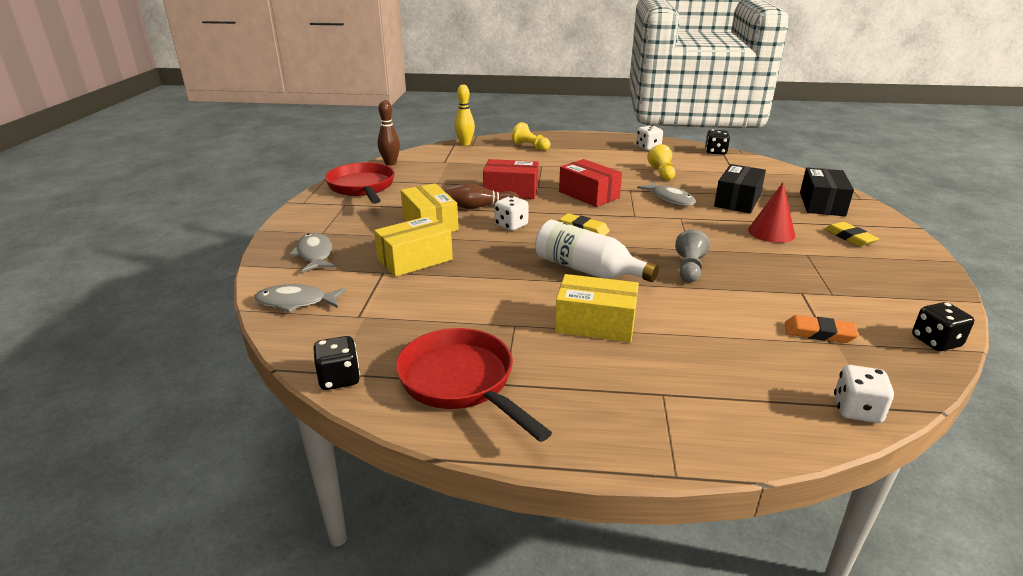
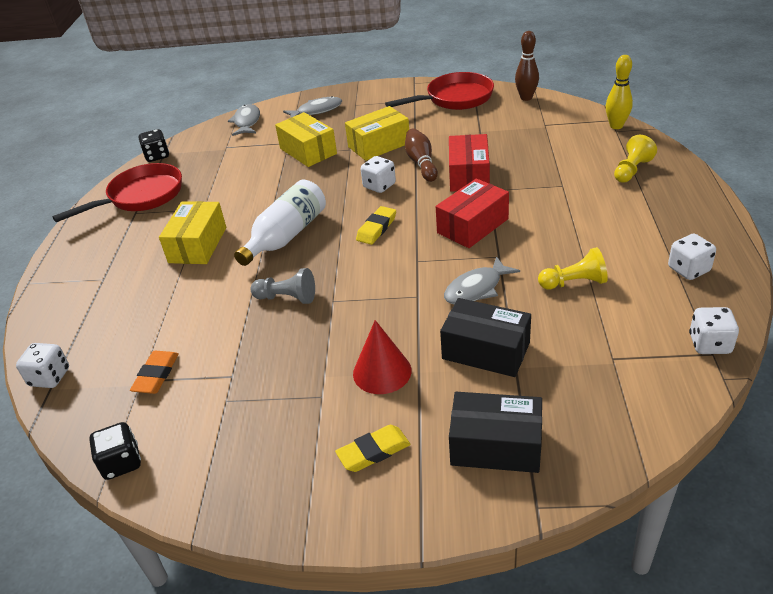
camera: 90 degrees right, 10 degrees up
(715, 152) = (709, 344): black dice -> white dice

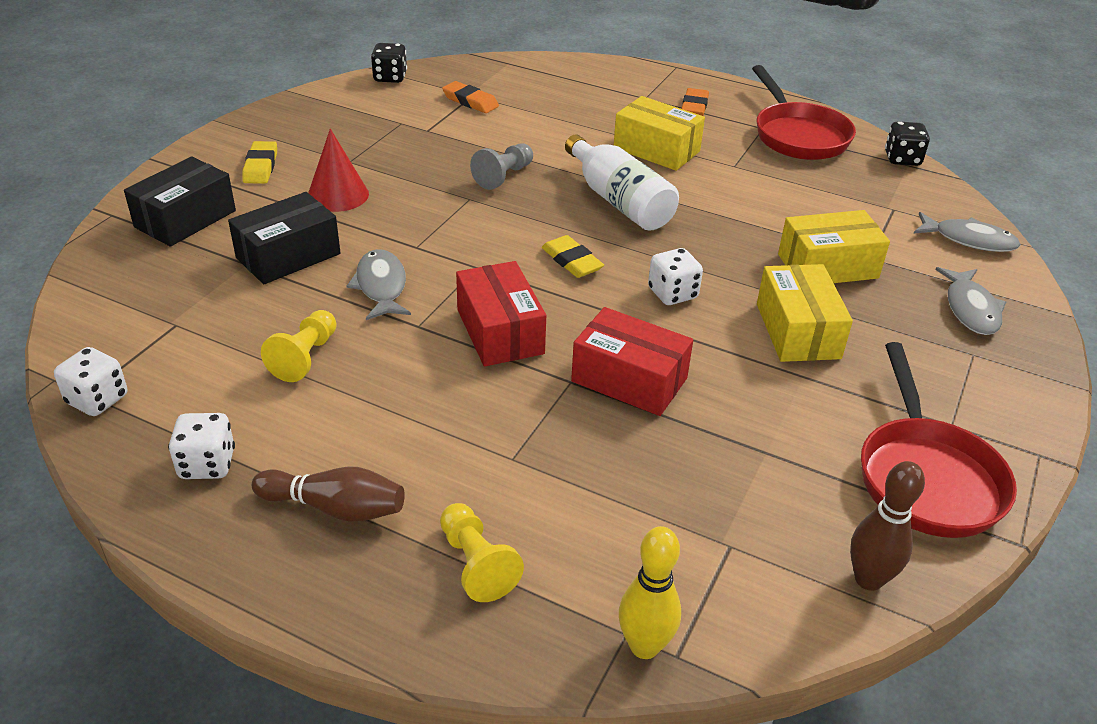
camera: 110 degrees right, 0 degrees up
(50, 377) = (522, 64): white dice -> none
(111, 250) = (694, 107): none -> orange eraser
(421, 163) = (705, 350): brown bowling pin -> brown bowling pin (335, 508)

